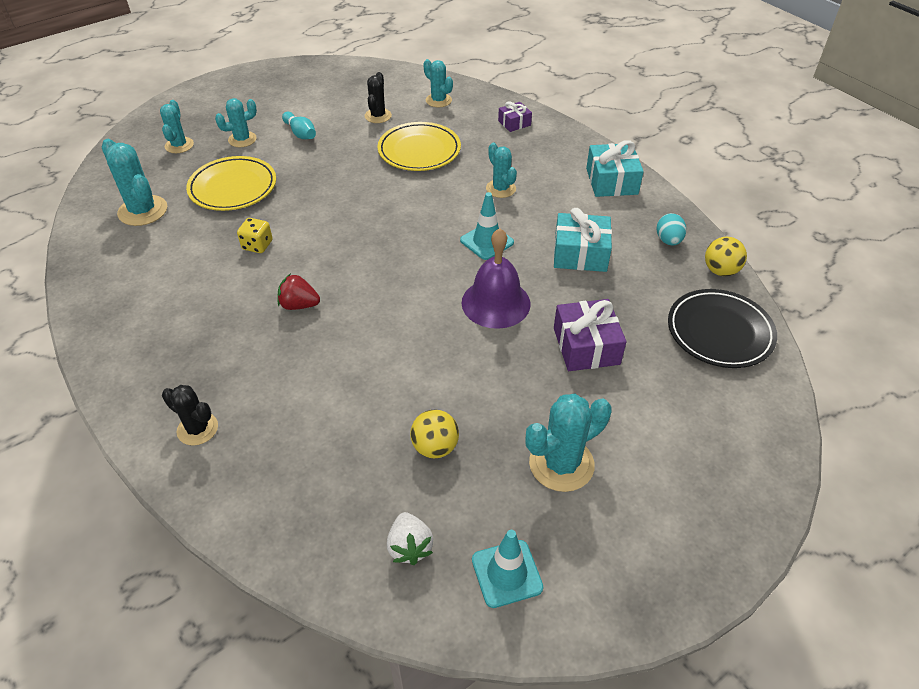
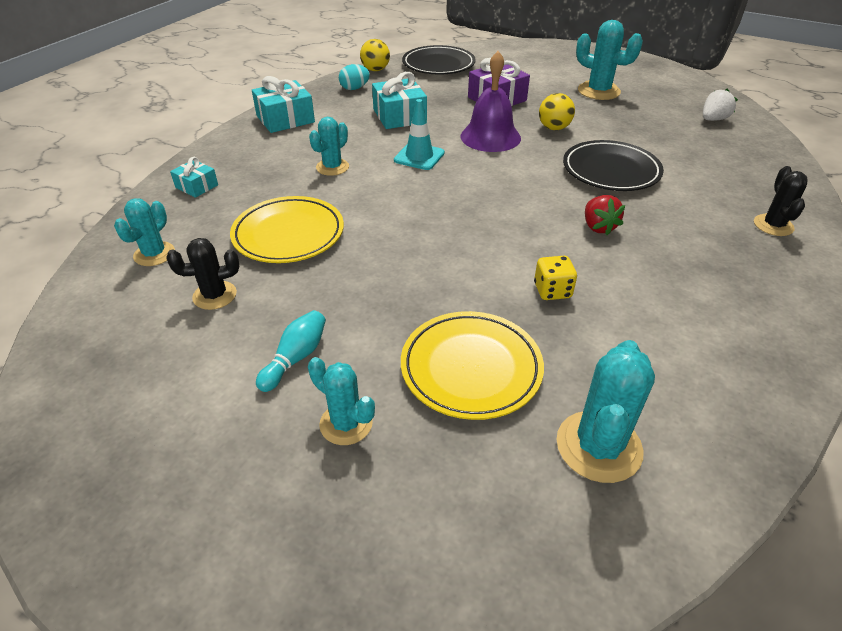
camera: 115 degrees left, 5 degrees down
(179, 145) = (410, 512): turquoise cactus -> none
(371, 362) = (610, 171): none -> black plate
(435, 447) = (642, 128): yellow ball -> yellow ball (554, 128)
(507, 573) = (683, 92): turquoise traffic cone -> none
(514, 123) = (197, 186): purple gift -> turquoise gift

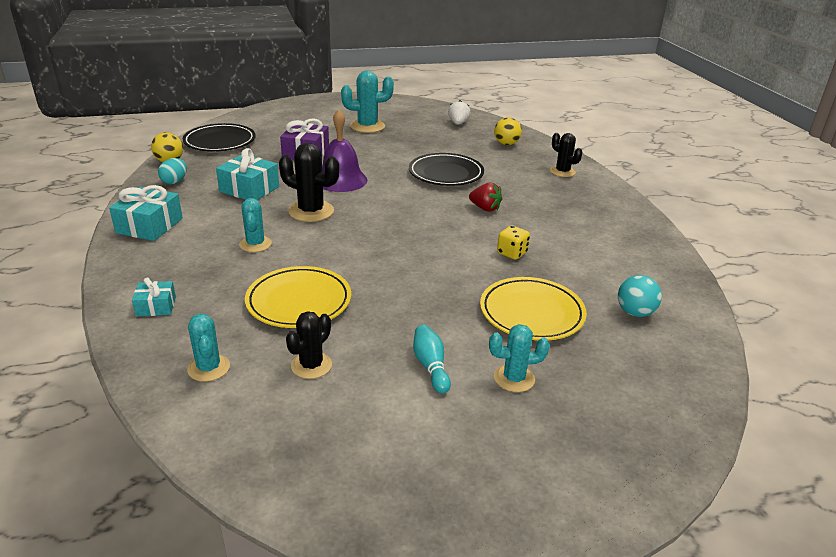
camera: 45 degrees left, 10 degrees down
(419, 157) = (311, 211): turquoise traffic cone -> black cactus
(554, 128) = (374, 160): yellow ball -> yellow ball (506, 144)
(598, 446) = (635, 312): turquoise cactus -> turquoise ball

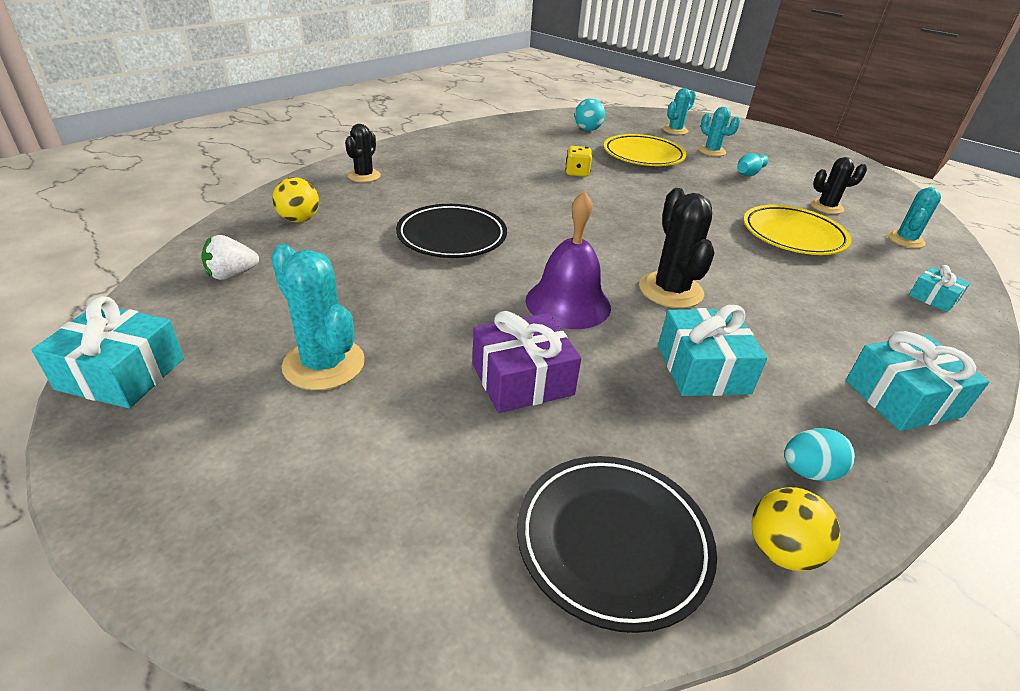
camera: 125 degrees left, 5 degrees up
(255, 244) = (780, 295): turquoise cactus -> turquoise cactus (675, 130)
(404, 102) = (121, 373): none -> turquoise gift
(485, 208) = (512, 197): red strawberry -> none

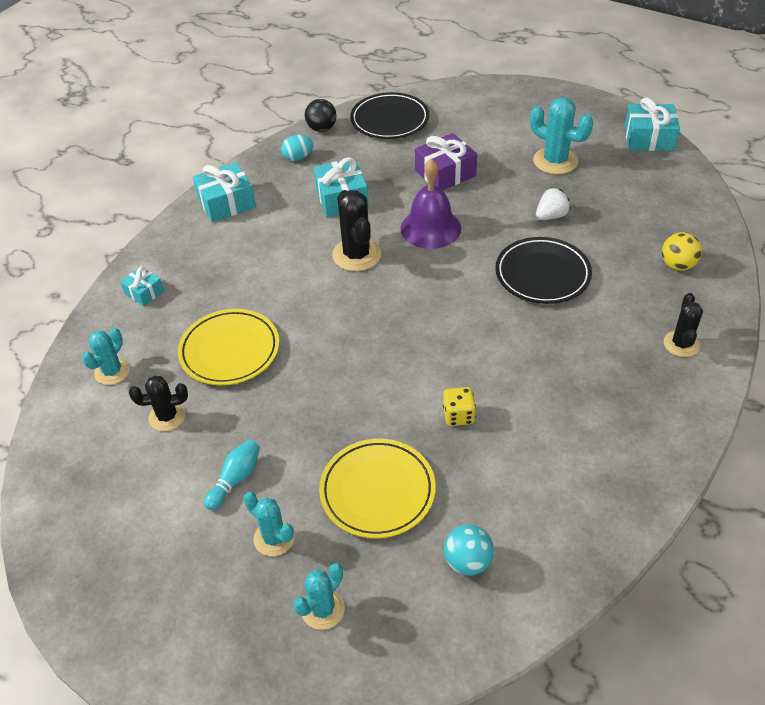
camera: 175 degrees right, 10 degrees up
(232, 275) = (666, 203): white strawberry -> white strawberry (551, 216)
(781, 551) = (321, 128): yellow ball -> black ball

